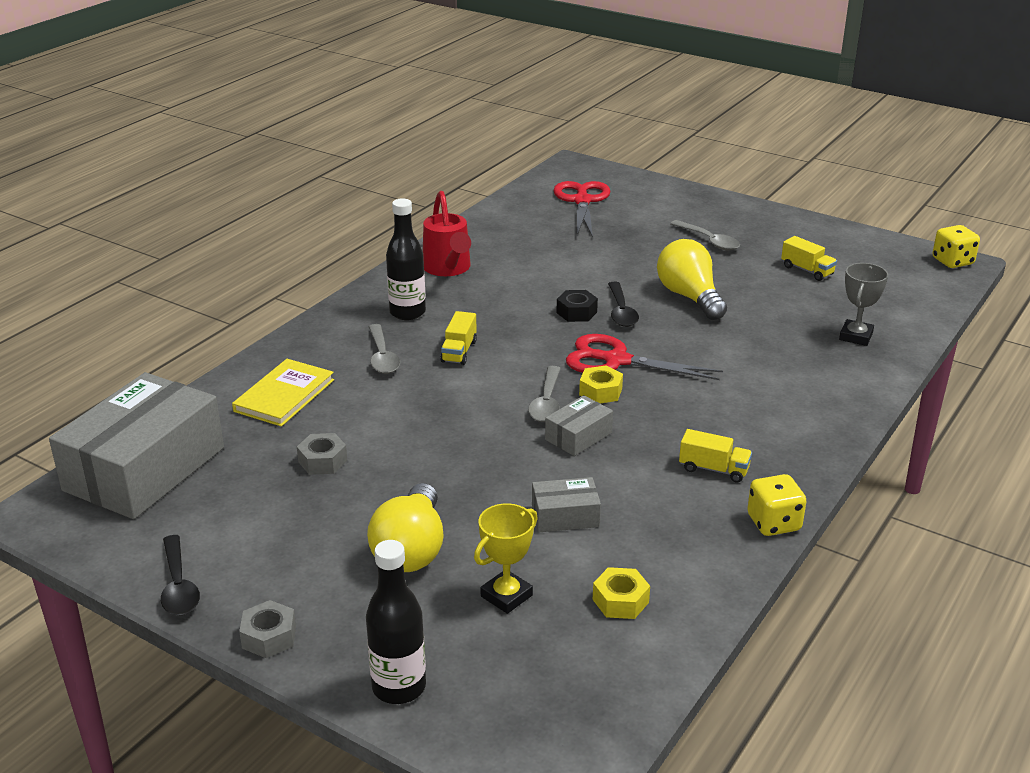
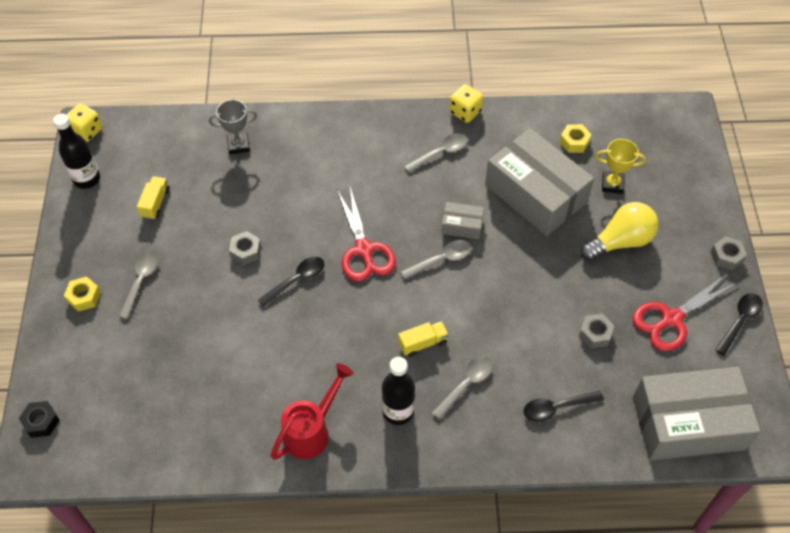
camera: 125 degrees left, 25 degrees up
(284, 395) = (556, 408): yellow book -> black spoon
(399, 687) = (700, 189): black bottle -> black bottle (87, 179)
(565, 516) = (535, 194): grey box -> grey box, size x2.27
(576, 312) = (317, 305): black nut -> black nut (41, 422)
(582, 201) = (114, 410): red scissors -> red scissors (671, 319)
(600, 391) = (407, 239): yellow nut -> yellow nut (84, 297)
(690, 297) = (246, 251): yellow light bulb -> grey nut
(714, 469) = (440, 153): yellow truck -> grey spoon

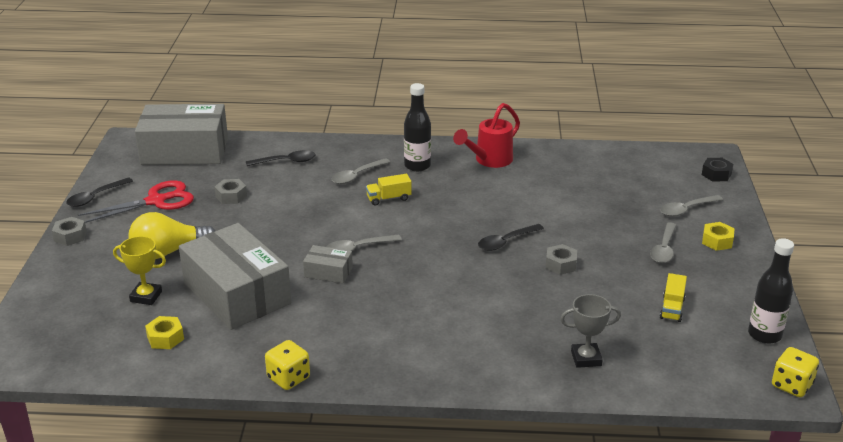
camera: 175 degrees left, 25 degrees down
(364, 250) = (436, 259): red scissors -> none
(440, 153) = (333, 336): grey spoon -> grey spoon (686, 209)

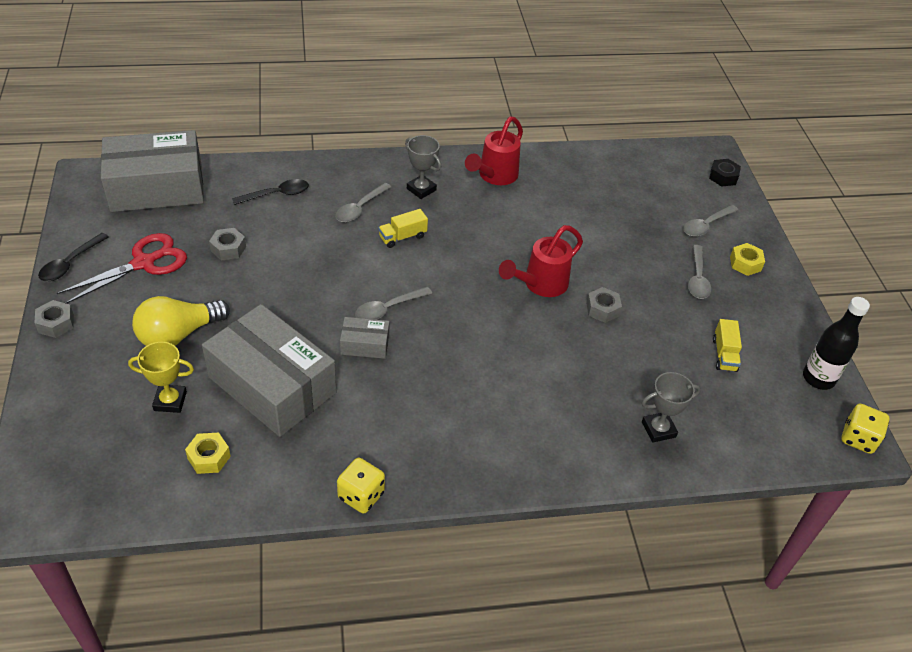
camera: 15 degrees left, 15 degrees up
(417, 166) = (421, 189): black bottle -> grey trophy
(506, 242) = (540, 285): black spoon -> red watering can

